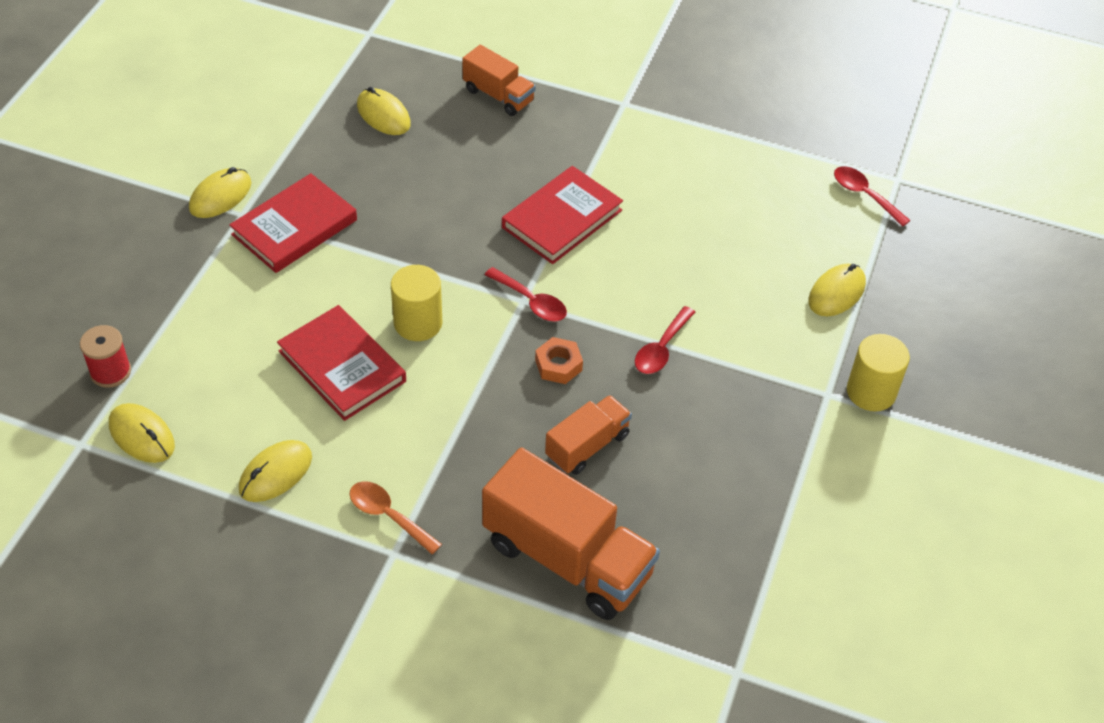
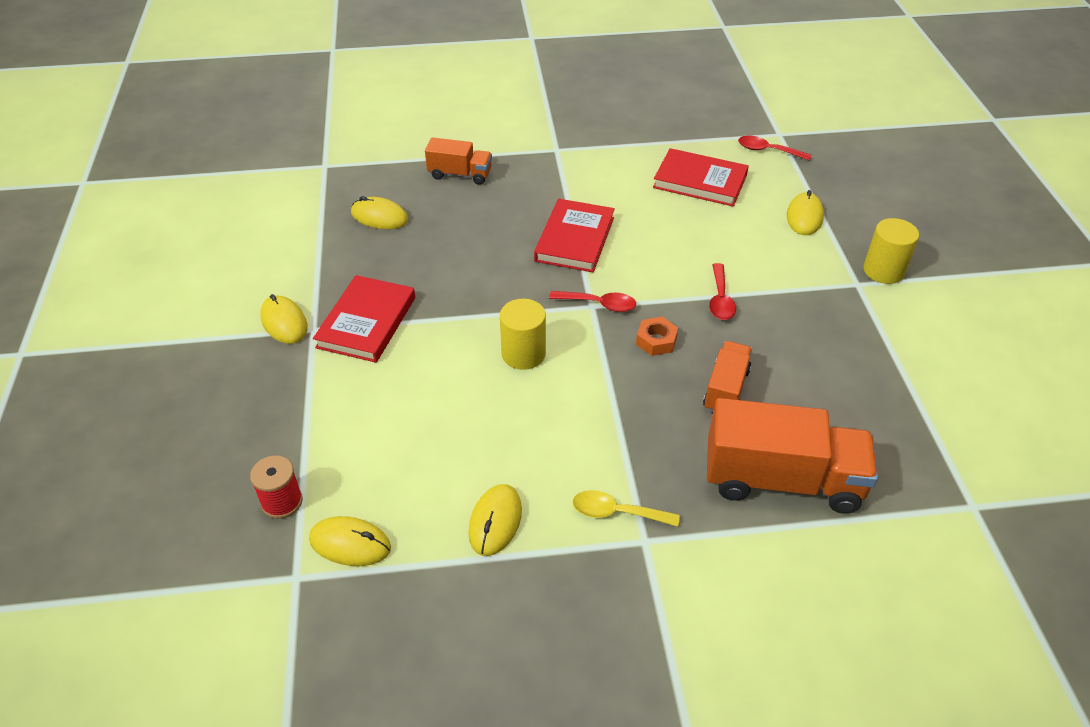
camera: 25 degrees left, 5 degrees down
(220, 196) = (284, 322): yellow mouse -> yellow mouse turned 45 degrees counterclockwise
(342, 366) = (487, 411): red book -> red book (700, 181)
(388, 516) = (617, 512): orange spoon -> yellow spoon

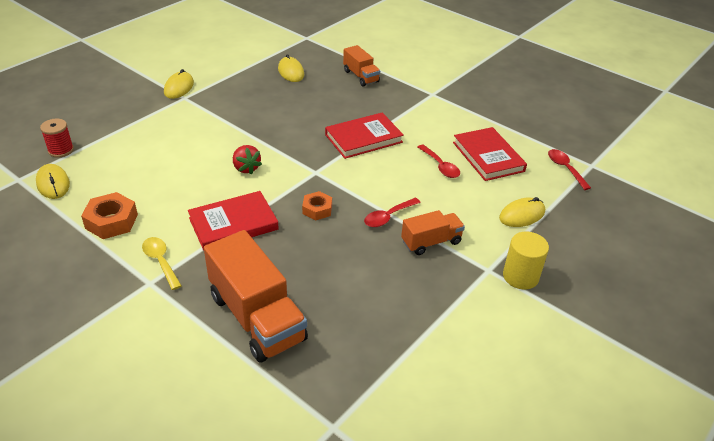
camera: 45 degrees right, 5 degrees down
(366, 322) = (208, 109): red book -> red book (233, 224)
(495, 521) = (111, 221): yellow mouse -> orange nut
(523, 354) = (246, 168): yellow cylinder -> red strawberry
(599, 304) = (320, 174): red spoon -> red spoon (440, 166)
(726, 390) = (309, 257): orange truck -> orange truck (431, 242)

